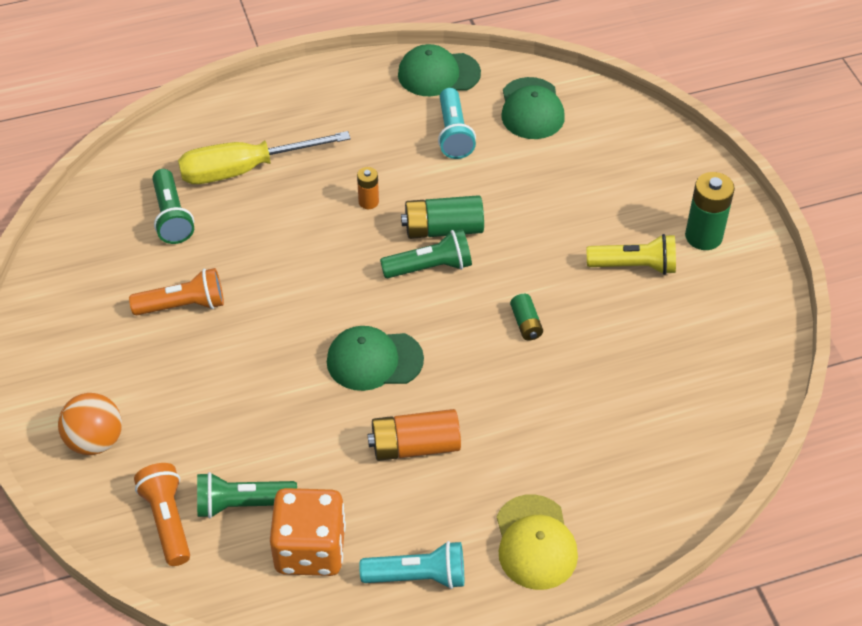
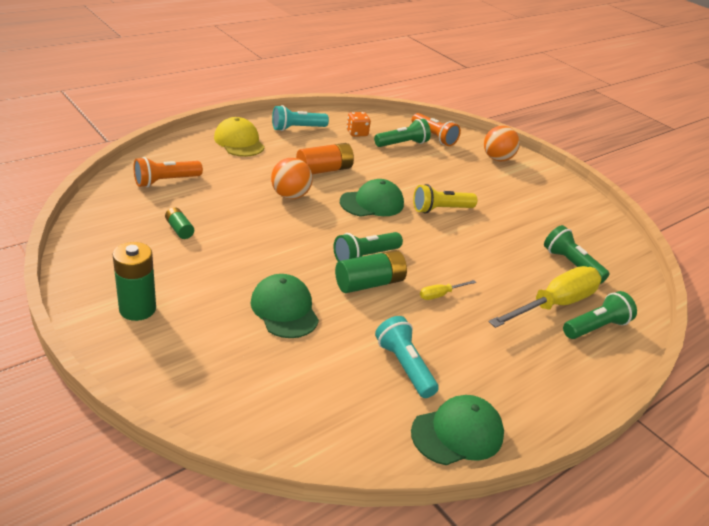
camera: 155 degrees right, 15 degrees down
(183, 305) = (511, 217): orange flashlight -> orange flashlight (166, 181)
(222, 137) = (595, 327): none -> green flashlight
(310, 549) = (357, 133): orange dice -> orange dice, size x0.54
(368, 202) = (440, 295): orange battery -> yellow screwdriver
(488, 391) = (290, 196): none -> orange ball
(526, 323) = (278, 232): green battery -> green battery (179, 229)
(531, 109) = (339, 409): green cap -> green cap (284, 309)
(634, 266) = (200, 278): yellow flashlight -> yellow flashlight (441, 209)

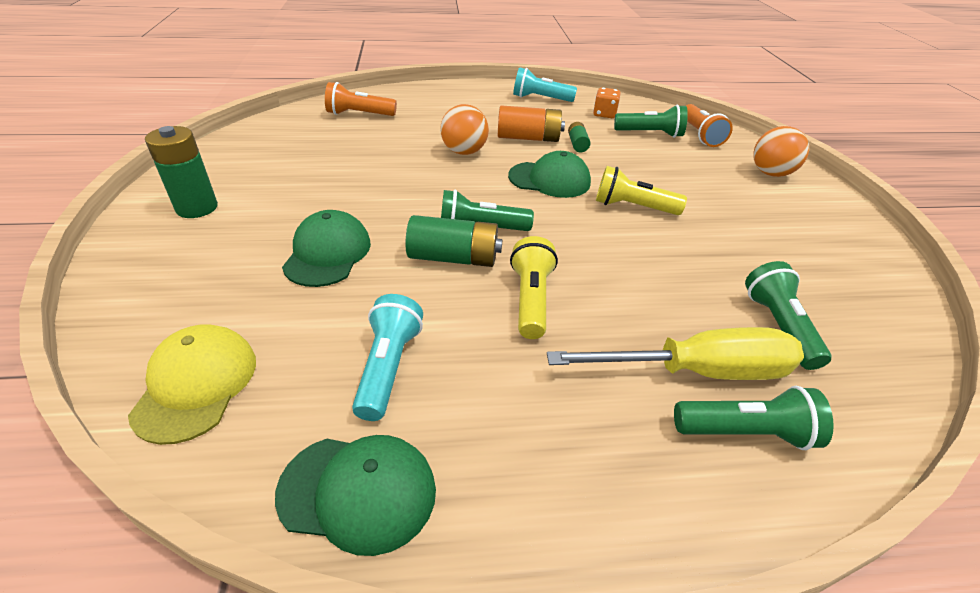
camera: 35 degrees right, 5 degrees up
(179, 229) = (321, 154): green battery -> green battery (577, 144)
(239, 142) = (467, 98): yellow cap -> yellow cap (196, 384)
(440, 295) = (531, 299): yellow screwdriver -> yellow flashlight

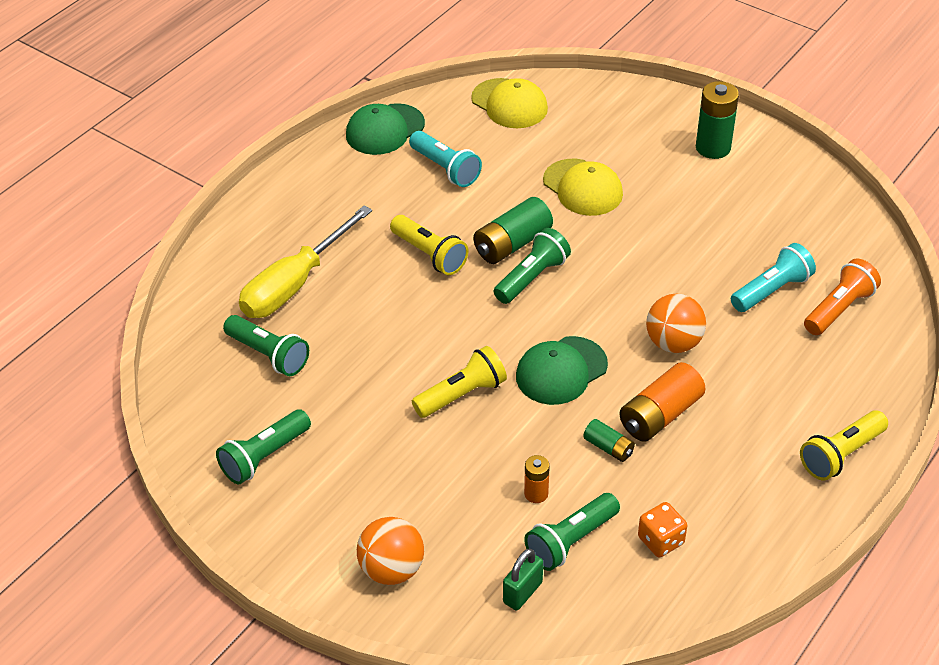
camera: 135 degrees right, 5 degrees up
(327, 253) = (582, 188): green cap -> yellow cap
(475, 91) = (841, 454): none -> yellow flashlight
(540, 99) = (762, 508): turquoise flashlight -> turquoise flashlight (771, 290)
(645, 153) = (536, 494): none -> orange battery
(699, 135) = (522, 592): orange flashlight -> green padlock
(745, 432) = (247, 269): green flashlight -> green flashlight (264, 456)

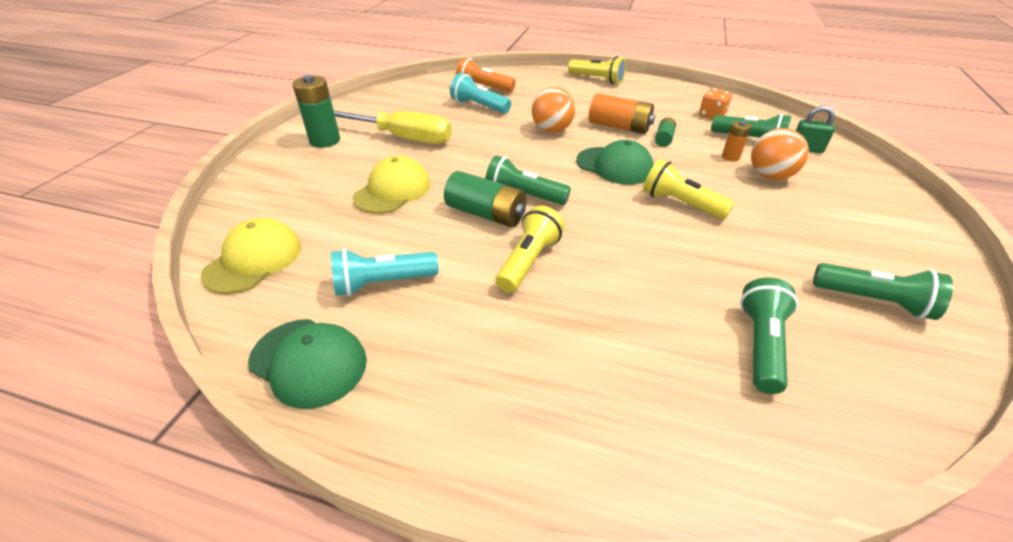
camera: 110 degrees left, 5 degrees down
(295, 284) = (641, 359): yellow screwdriver -> yellow screwdriver (402, 137)
(392, 569) = (865, 199): orange ball -> orange ball (769, 176)
(445, 169) = (383, 283): turquoise flashlight -> turquoise flashlight turned 135 degrees counterclockwise

